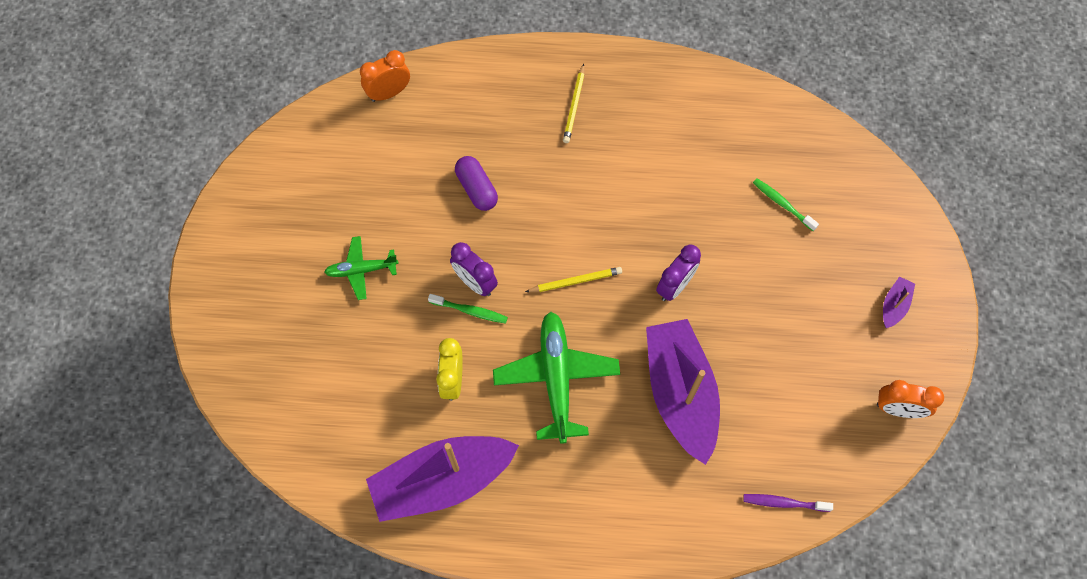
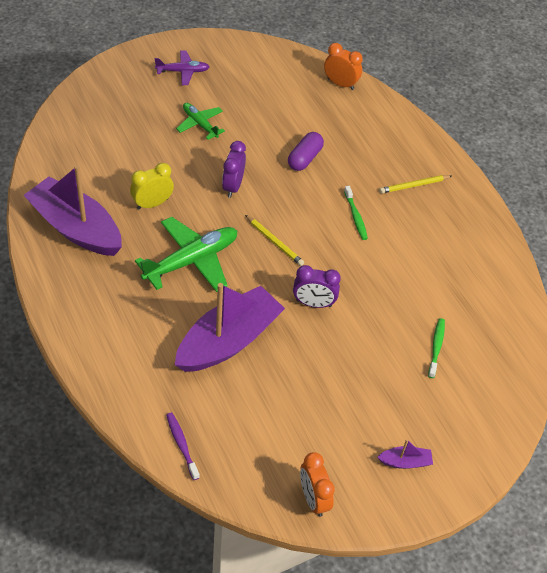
camera: 55 degrees right, 15 degrees down
(265, 246) = (183, 71): none -> purple plane
(470, 311) = (210, 192): green toothbrush -> green toothbrush (355, 216)

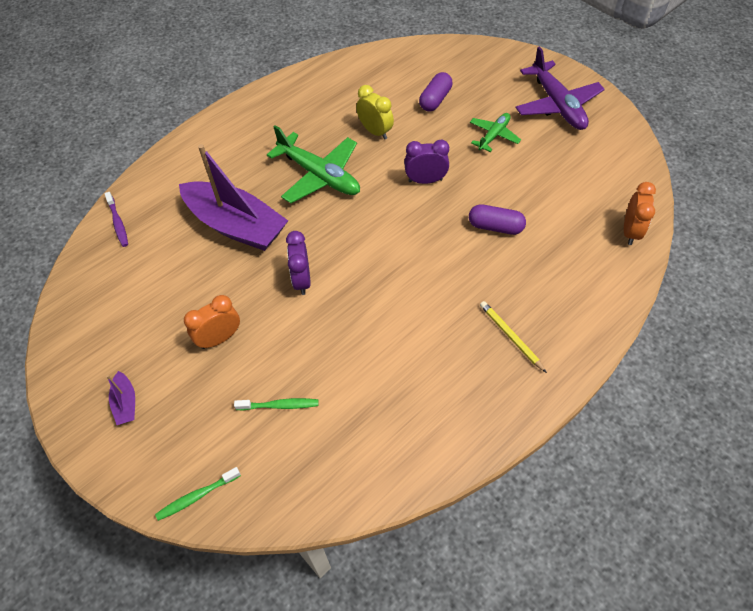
camera: 80 degrees right, 5 degrees up
(76, 228) = (325, 94): purple boat -> none
(132, 148) = (435, 100): none -> purple capsule
(182, 445) = (118, 223): purple toothbrush -> purple toothbrush turned 105 degrees clockwise
(183, 71) = (557, 105): purple plane -> purple plane, size x1.76
(274, 242) = (368, 230): yellow pencil -> none
(313, 498) = (75, 332): orange clock -> orange clock (219, 338)
(355, 216) = (434, 290): green toothbrush -> green toothbrush (197, 496)

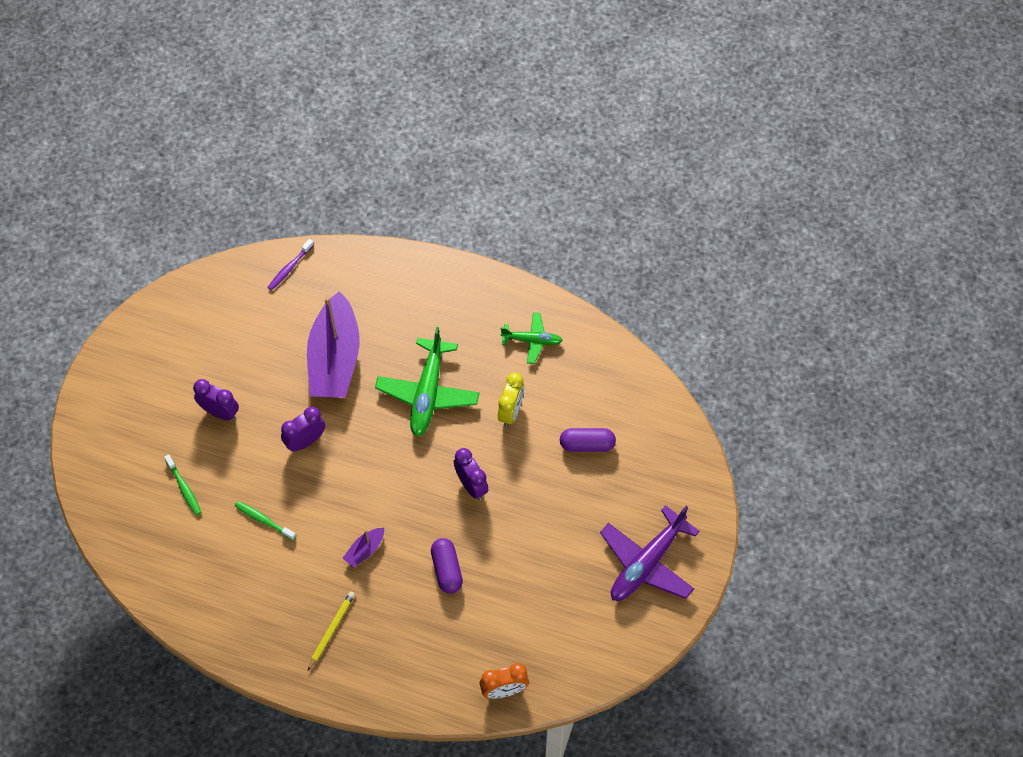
camera: 60 degrees right, 5 degrees up
(126, 403) = (135, 382): purple boat -> purple boat (365, 550)
(197, 496) = (90, 473): green toothbrush -> green toothbrush (264, 520)
(219, 338) = (220, 412): orange clock -> purple clock
(493, 135) = (566, 520): green plane -> green plane (532, 340)

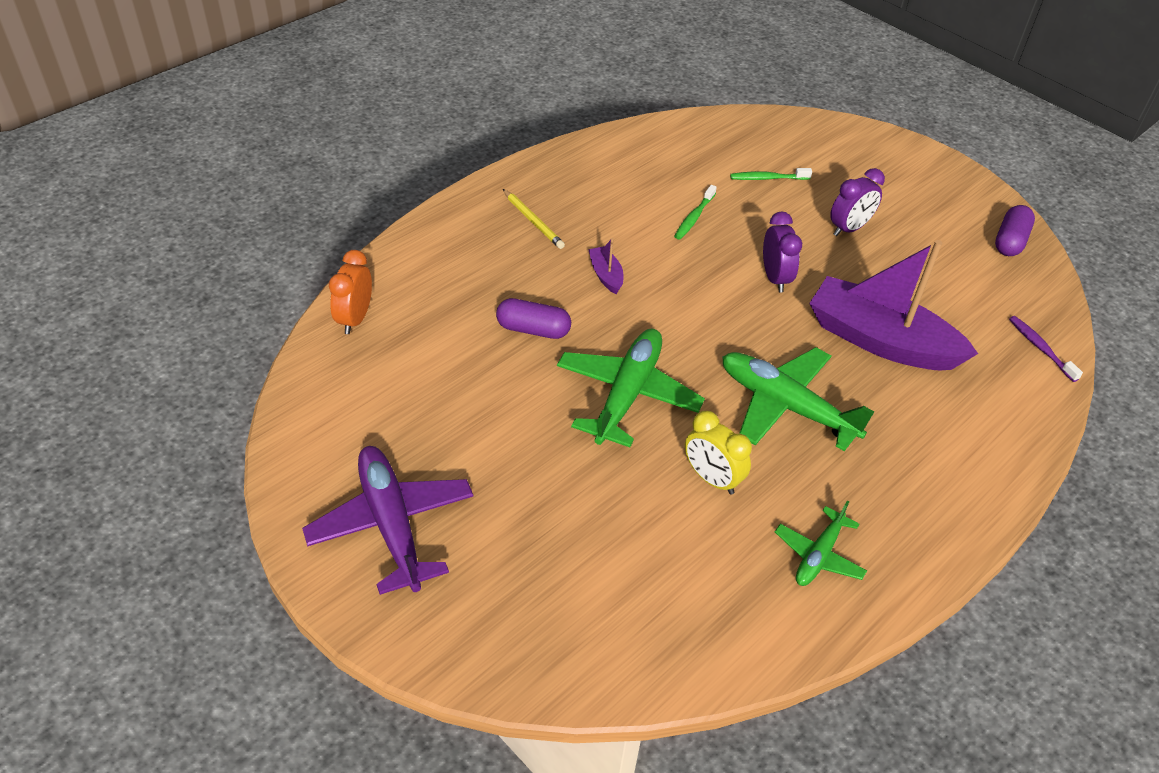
camera: 115 degrees right, 15 degrees down
(264, 520) = (694, 217): green toothbrush -> green toothbrush turned 150 degrees clockwise
(471, 485) = (627, 394): purple clock -> green plane
(587, 444) = (610, 541): purple capsule -> purple capsule (1010, 241)

